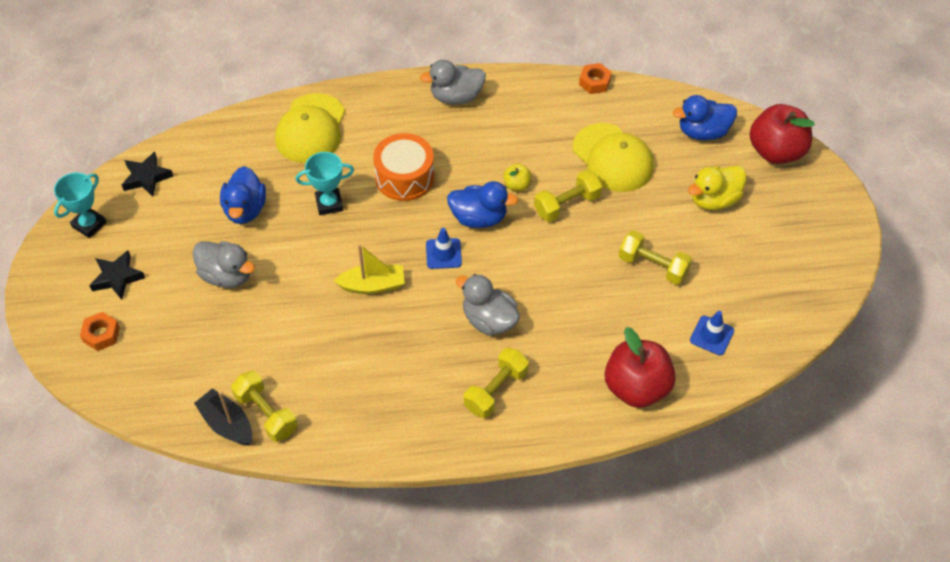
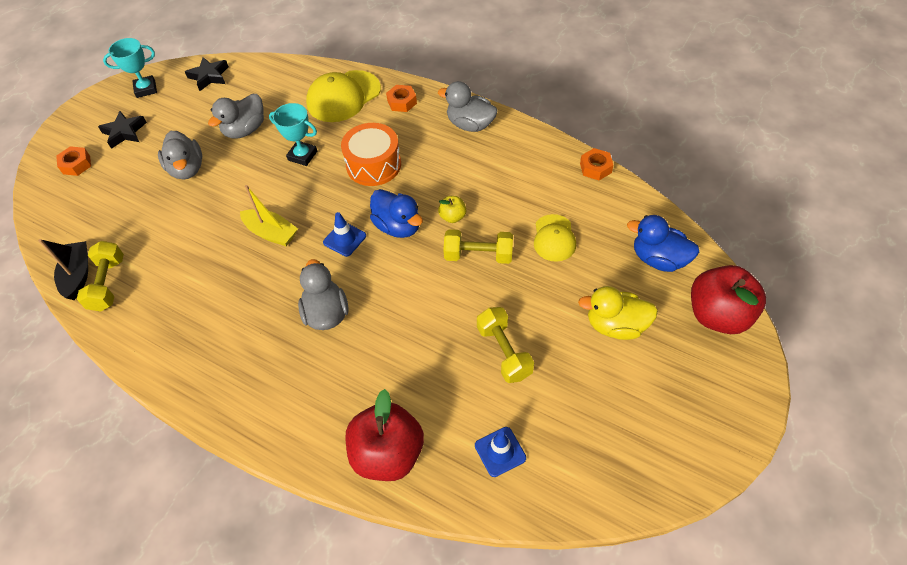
camera: 40 degrees right, 0 degrees up
(245, 209) = (245, 130): blue duck -> grey duck
(373, 106) = (402, 102): none -> orange nut
(496, 390) = (275, 376): yellow dumbbell -> none
(613, 158) = (554, 238): yellow cap -> yellow cap, size x0.61

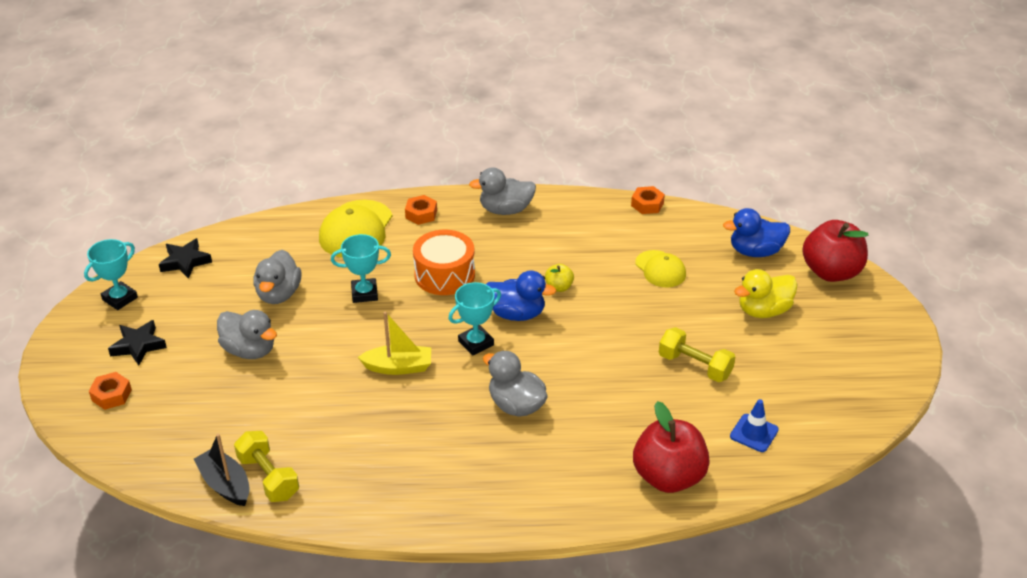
camera: 35 degrees left, 15 degrees down
(344, 239) = (476, 343): blue traffic cone -> turquoise trophy
(478, 255) = (609, 307): yellow dumbbell -> none

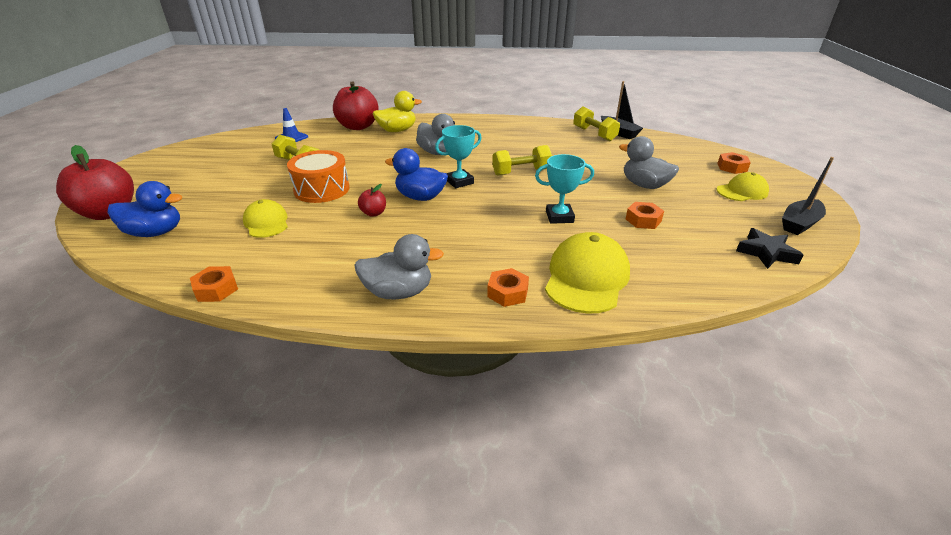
camera: 175 degrees left, 5 degrees down
(120, 298) = (799, 224): turquoise trophy -> black boat
(138, 346) = (742, 191): black star -> yellow cap
(279, 294) = (643, 220): grey duck -> orange nut
(398, 367) = (521, 172): yellow boat -> yellow dumbbell
(444, 275) = (482, 228): orange drum -> orange drum (322, 189)
(559, 287) = (373, 213): yellow apple -> red apple
(763, 310) = (208, 190): yellow duck -> yellow duck (397, 130)

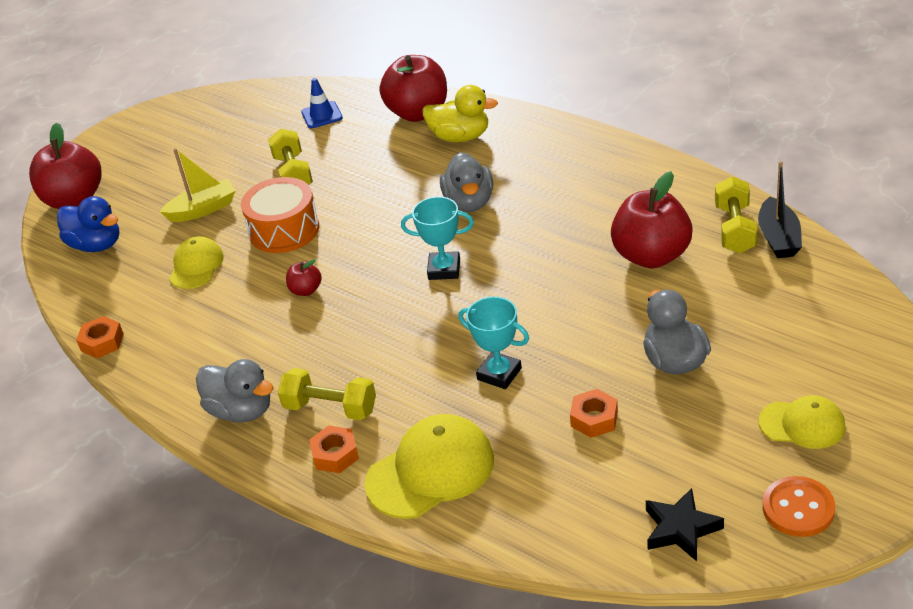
camera: 40 degrees right, 5 degrees up
(241, 193) = (203, 209): none -> yellow boat
(420, 197) = (376, 281): blue duck -> none
(521, 172) = (538, 277): yellow dumbbell -> yellow dumbbell (330, 408)
(569, 151) = (651, 256): none -> red apple
(732, 167) = (859, 374): orange nut -> none
(799, 224) = (798, 508): black boat -> orange button

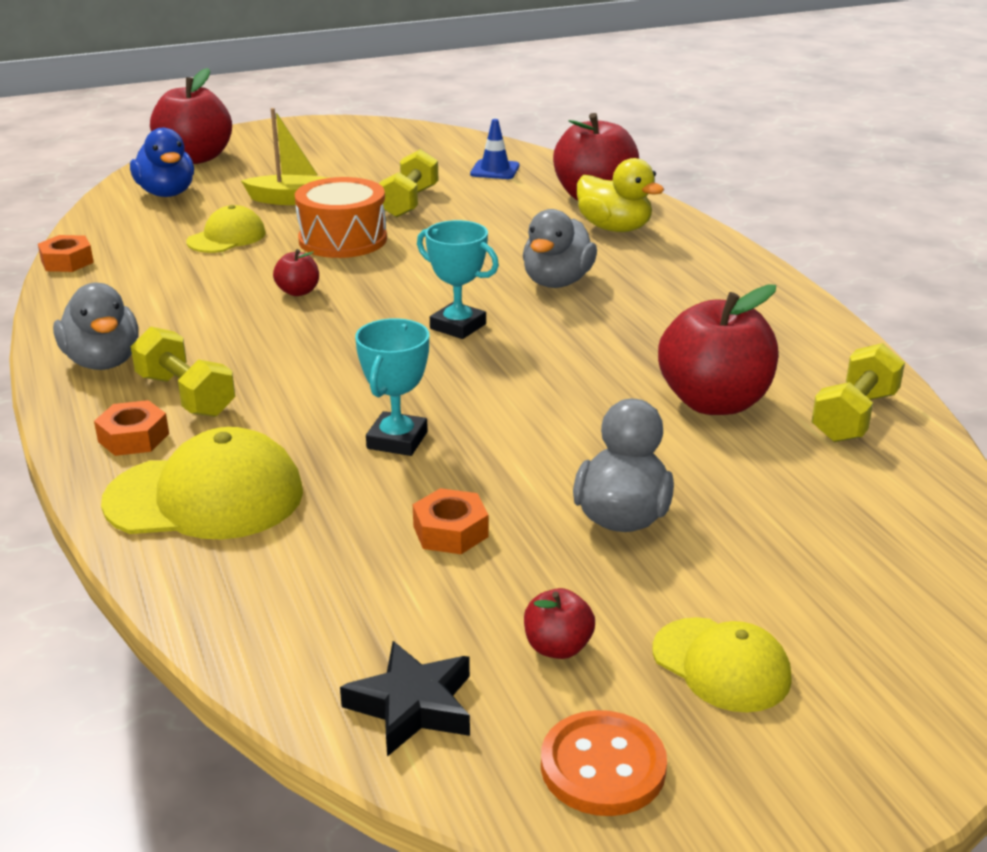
camera: 25 degrees right, 10 degrees down
(499, 374) = (397, 440): turquoise trophy -> turquoise trophy turned 45 degrees clockwise
(717, 458) = (557, 647): none -> red apple
(778, 238) = (906, 447): black boat -> none

